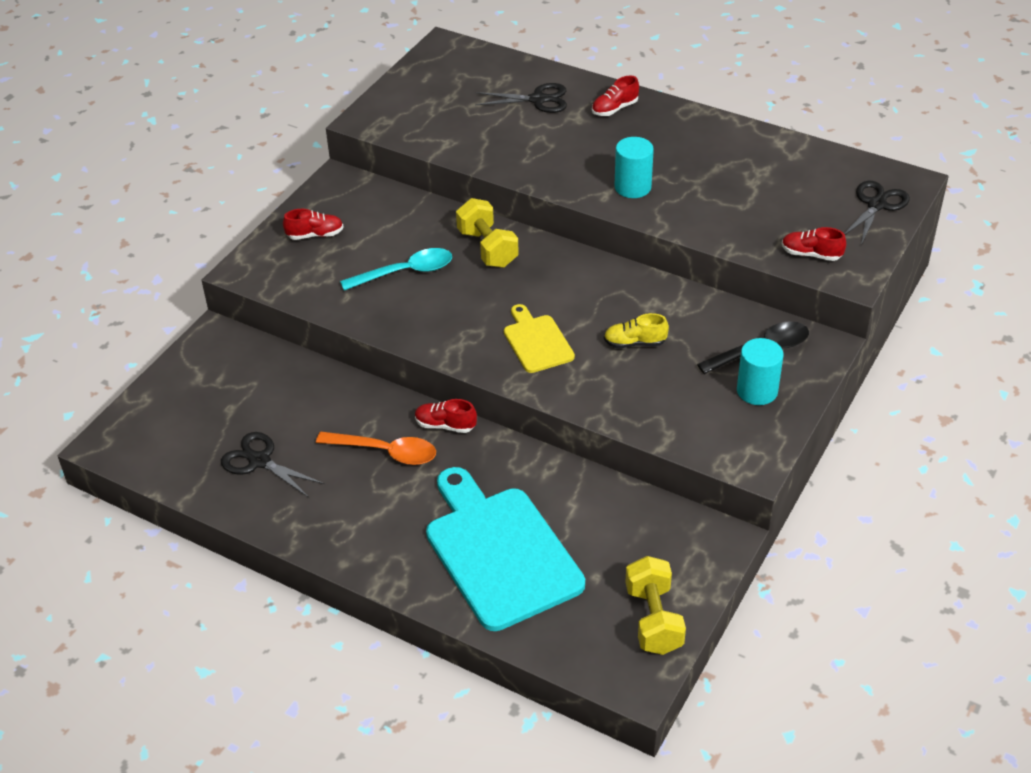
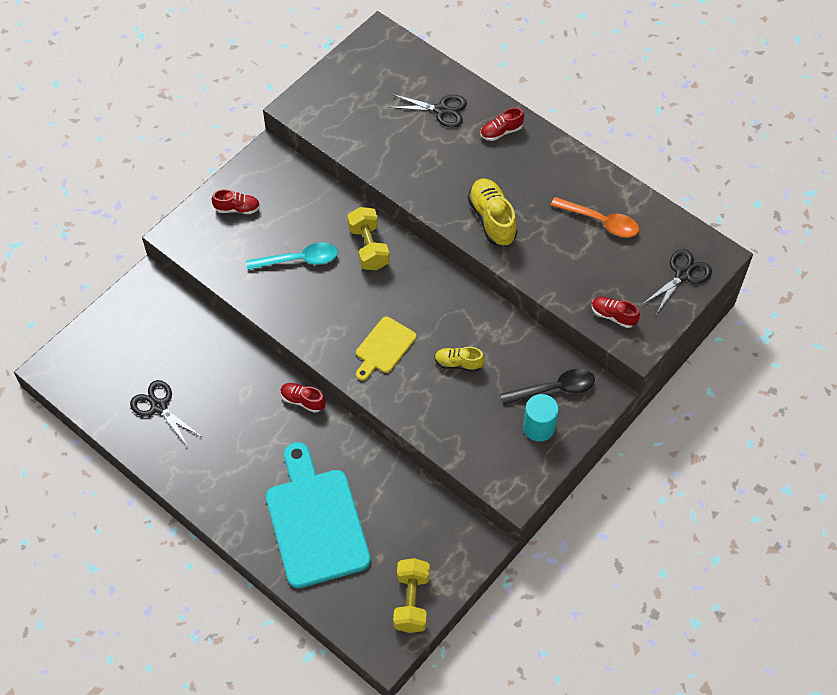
camera: 10 degrees right, 15 degrees up
(385, 452) = (253, 416): orange spoon -> orange spoon (601, 222)
(537, 341) = (384, 347): yellow cutting board -> yellow cutting board turned 135 degrees counterclockwise
(632, 187) = (492, 219): turquoise cylinder -> yellow shoe

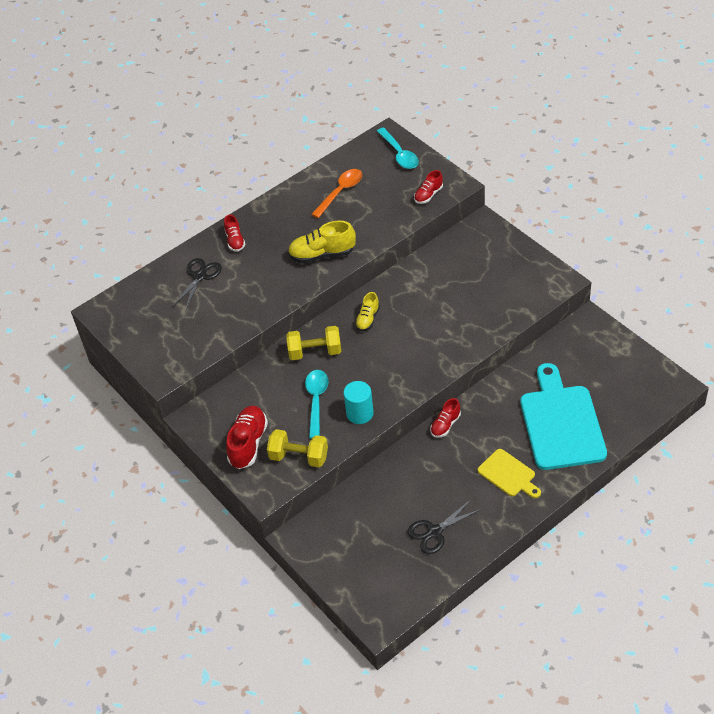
camera: 75 degrees left, 10 degrees down
(237, 208) = (248, 443): red shoe -> red shoe, size x1.69
(316, 522) = (561, 423): turquoise cutting board -> turquoise cutting board turned 90 degrees clockwise
(384, 347) = (417, 349): yellow cutting board -> yellow cutting board (508, 474)
(411, 601) = (635, 367): yellow dumbbell -> yellow dumbbell (299, 457)
(458, 363) = (441, 303): yellow shoe -> yellow shoe (368, 319)
(539, 427) = (506, 262): turquoise cylinder -> turquoise cylinder (360, 413)
(554, 389) = (473, 250): black spoon -> none
(683, 275) = (399, 154): black scissors -> turquoise spoon

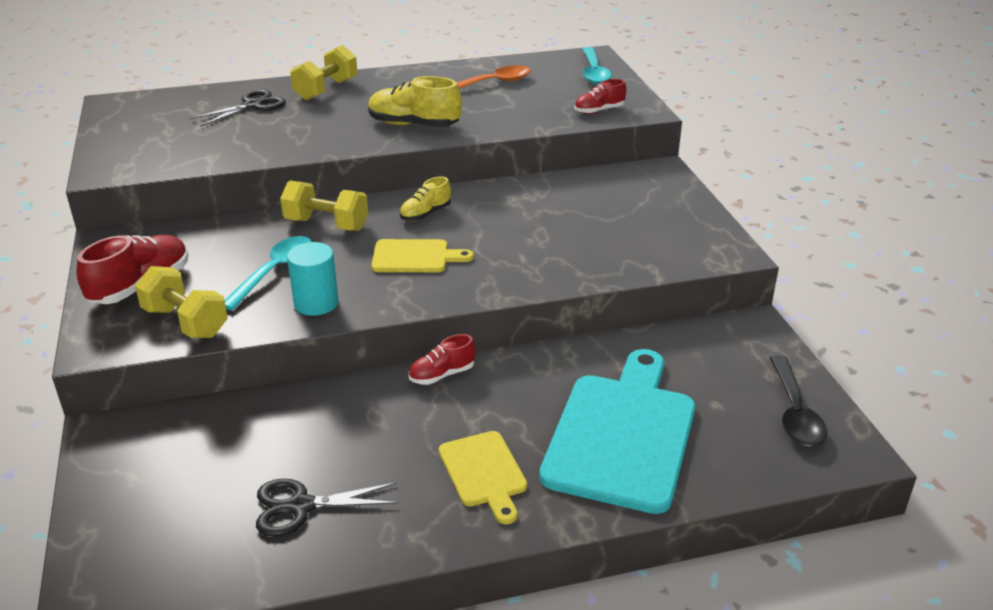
camera: 20 degrees right, 15 degrees down
(235, 241) = (326, 90): red shoe -> yellow dumbbell
(388, 356) = (415, 257): none -> yellow cutting board
(636, 372) = (795, 412): none -> black spoon

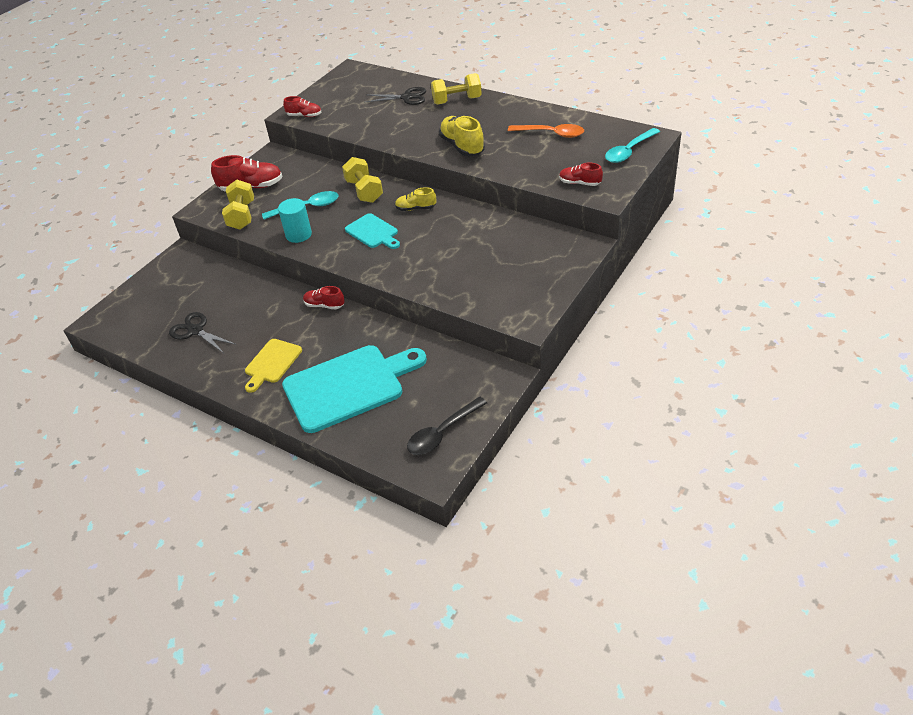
camera: 50 degrees right, 10 degrees up
(131, 166) = (304, 116): none -> red shoe
(415, 257) = (373, 232): yellow cutting board -> turquoise cutting board

